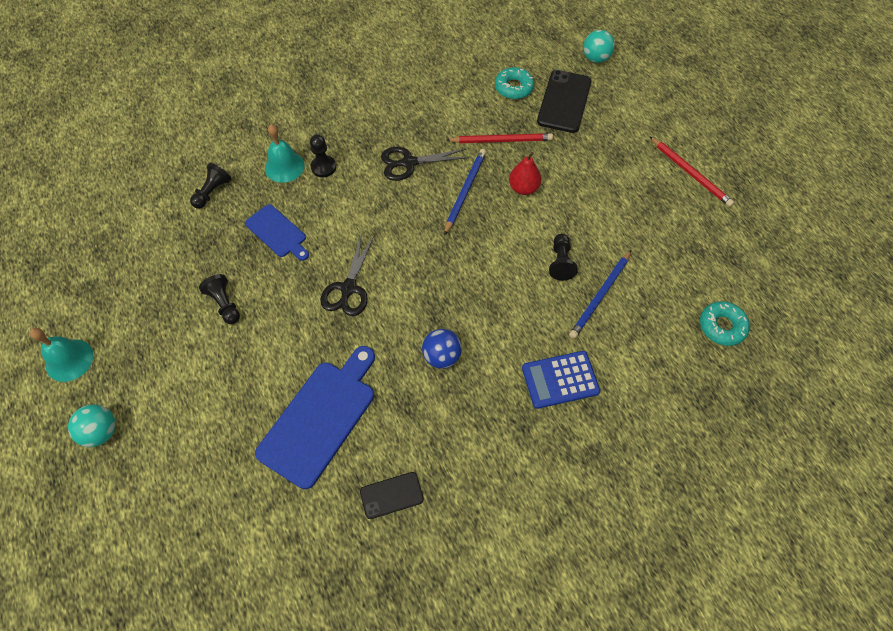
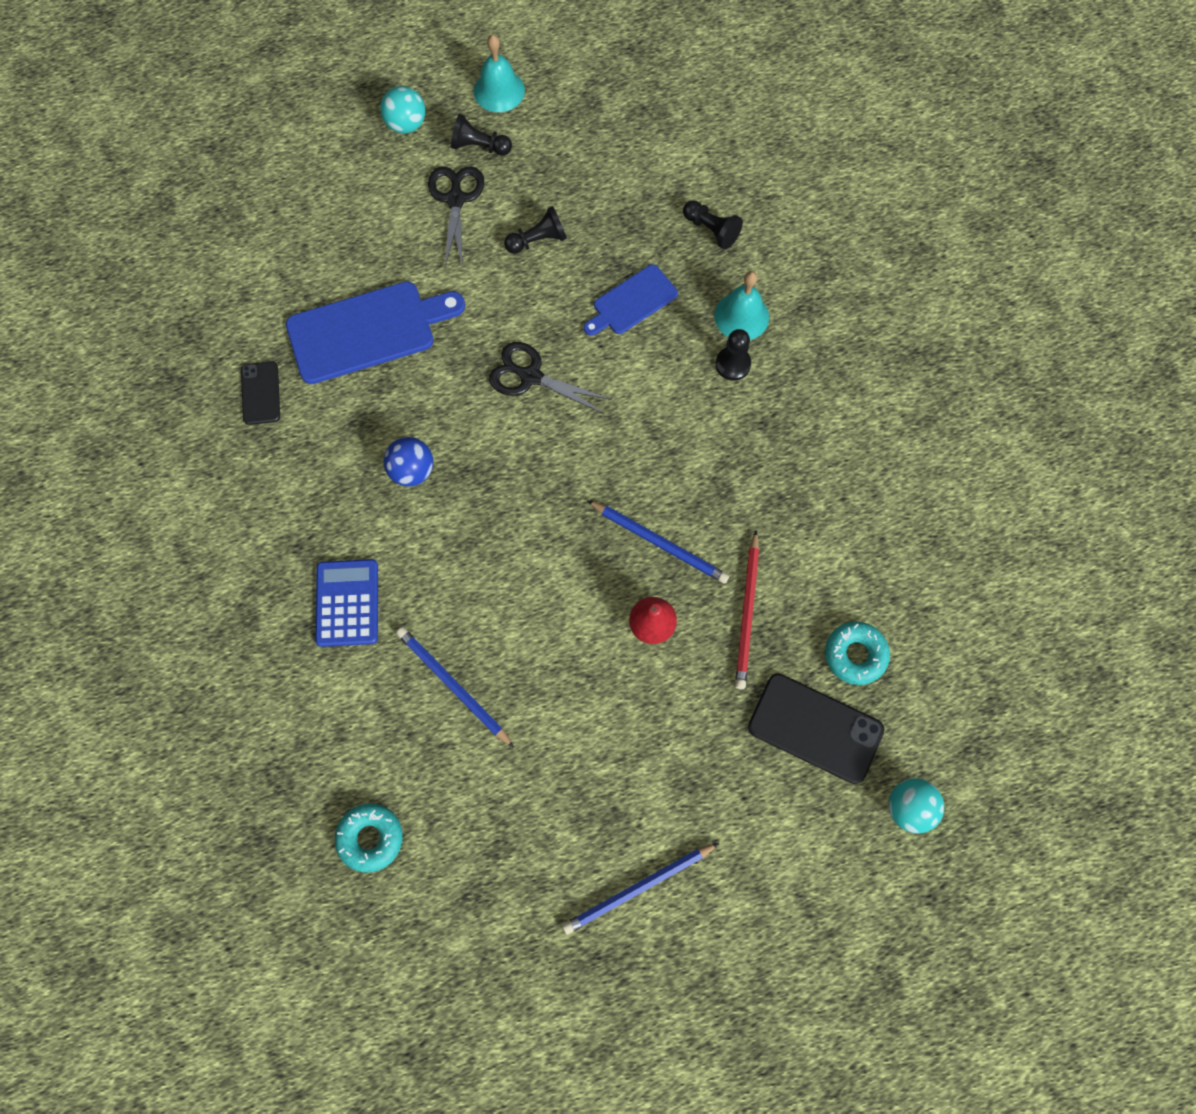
camera: 100 degrees right, 10 degrees up
(320, 418) = (367, 331): blue cutting board -> blue cutting board turned 60 degrees counterclockwise
(409, 163) = (723, 475): black scissors -> black scissors (455, 199)
(560, 262) = (516, 646): black pawn -> black pawn (479, 146)
(690, 173) = (638, 888): red pencil -> blue pencil

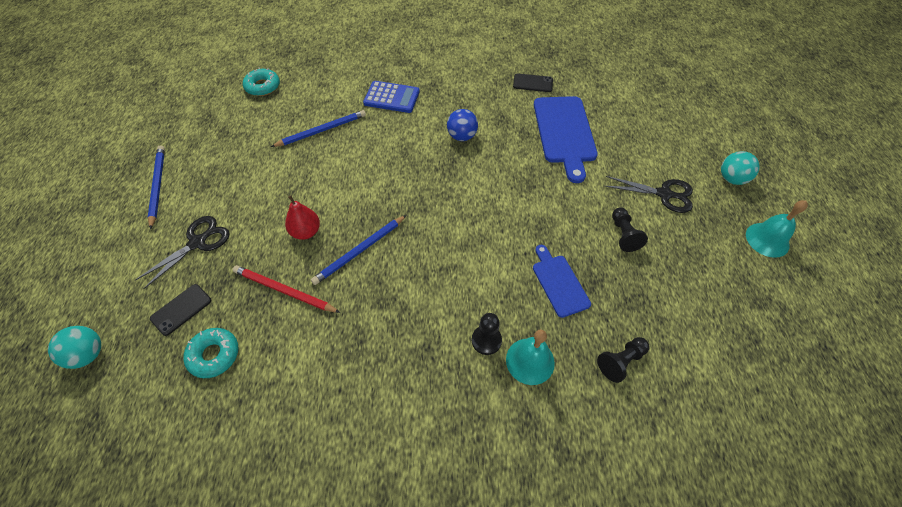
camera: 105 degrees right, 15 degrees down
(479, 146) = (712, 217): black pawn -> none
(530, 376) = (510, 206): black scissors -> black scissors (198, 242)
(815, 728) = (181, 309): black phone -> black phone, size x0.58

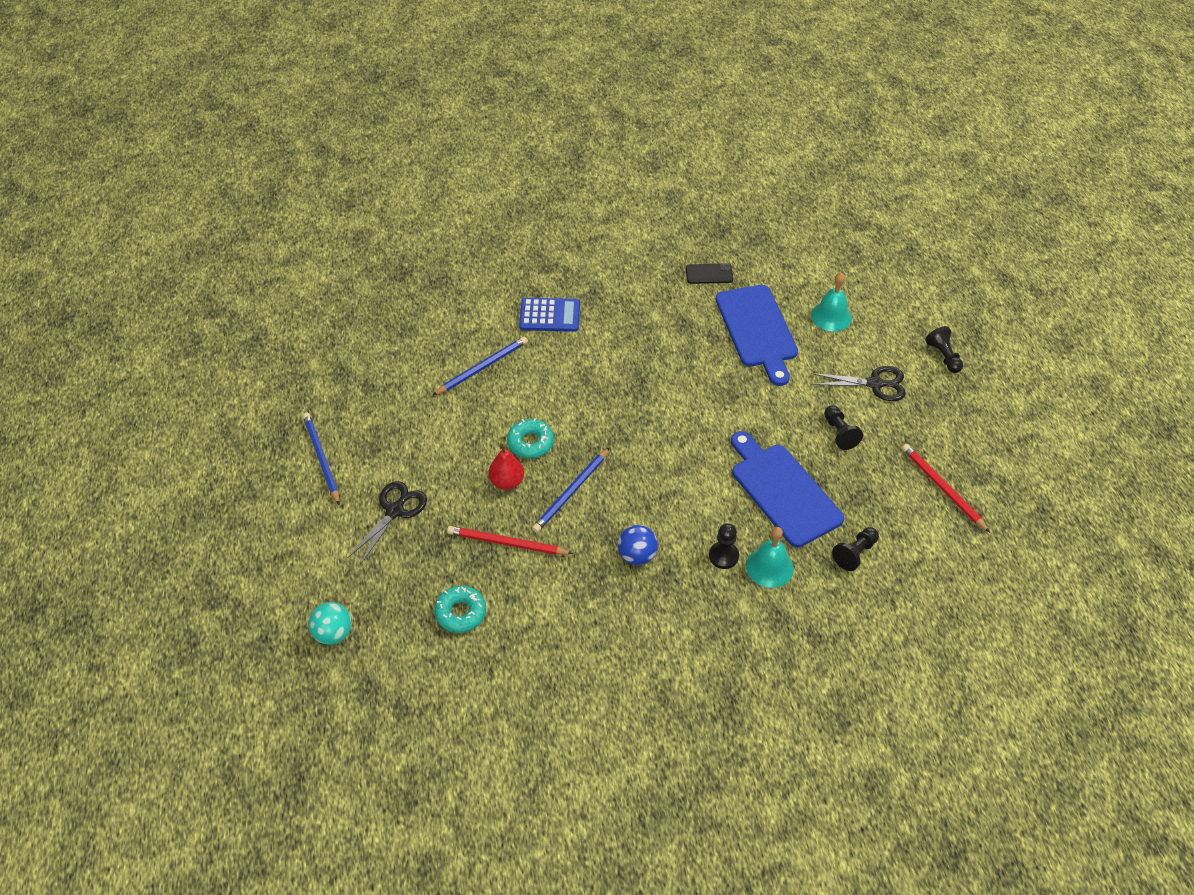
camera: 10 degrees left, 5 degrees down
(181, 309) = (408, 578): black phone -> none
(262, 86) = (391, 323): turquoise donut -> turquoise donut (530, 443)
(462, 136) = (644, 351): blue ball -> blue ball (637, 555)
(559, 283) = (783, 491): blue cutting board -> blue cutting board, size x1.73
(720, 306) = (942, 488): none -> red pencil
(731, 179) = (943, 356): turquoise ball -> black pawn
(767, 239) = (984, 416): turquoise bell -> turquoise bell (831, 316)

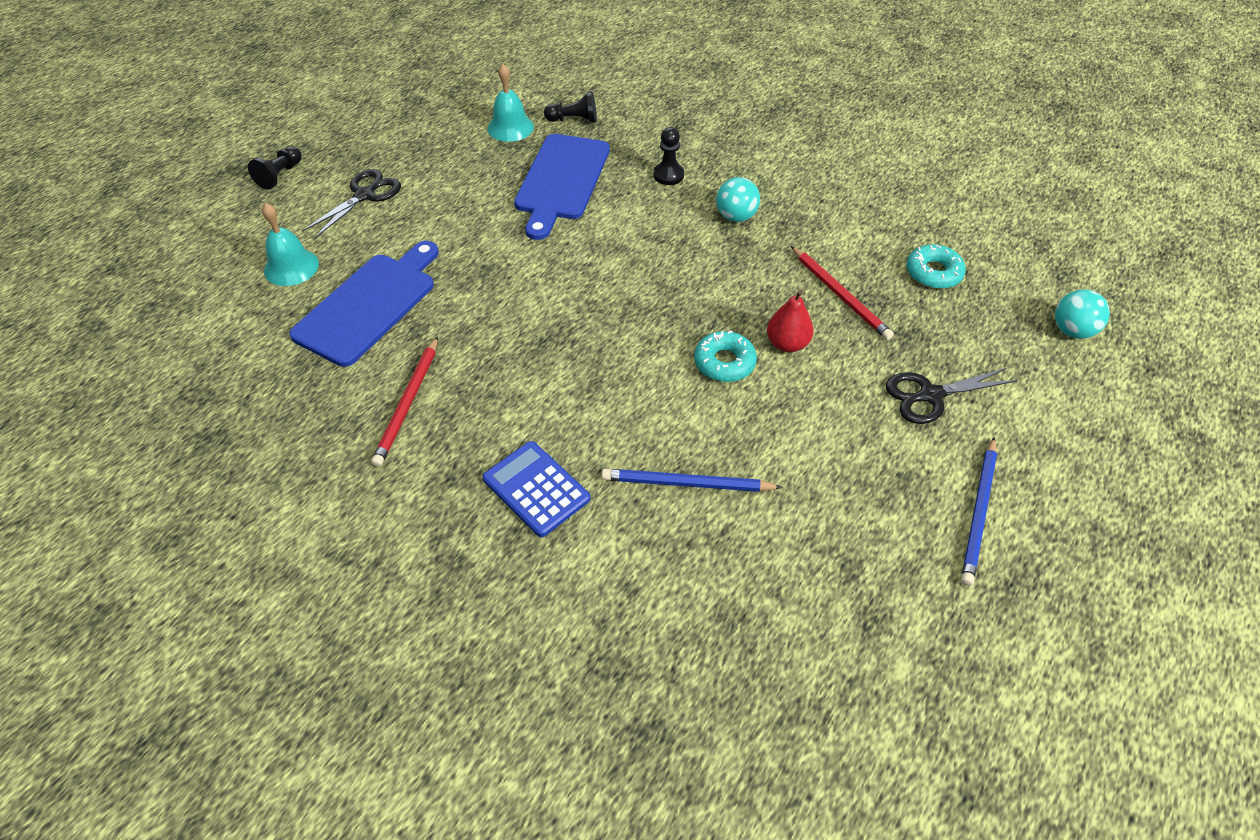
camera: 135 degrees left, 0 degrees up
(571, 492) = (735, 294): blue pencil -> none
(637, 555) = (736, 216): blue ball -> turquoise ball
(709, 274) = (310, 397): black phone -> none
(769, 567) = (645, 149): turquoise bell -> turquoise bell (510, 127)
(839, 433) = (454, 185): black pawn -> none
(875, 384) = (365, 195): black scissors -> black scissors turned 75 degrees clockwise
(942, 488) = (451, 111): red pencil -> red pencil (408, 403)

